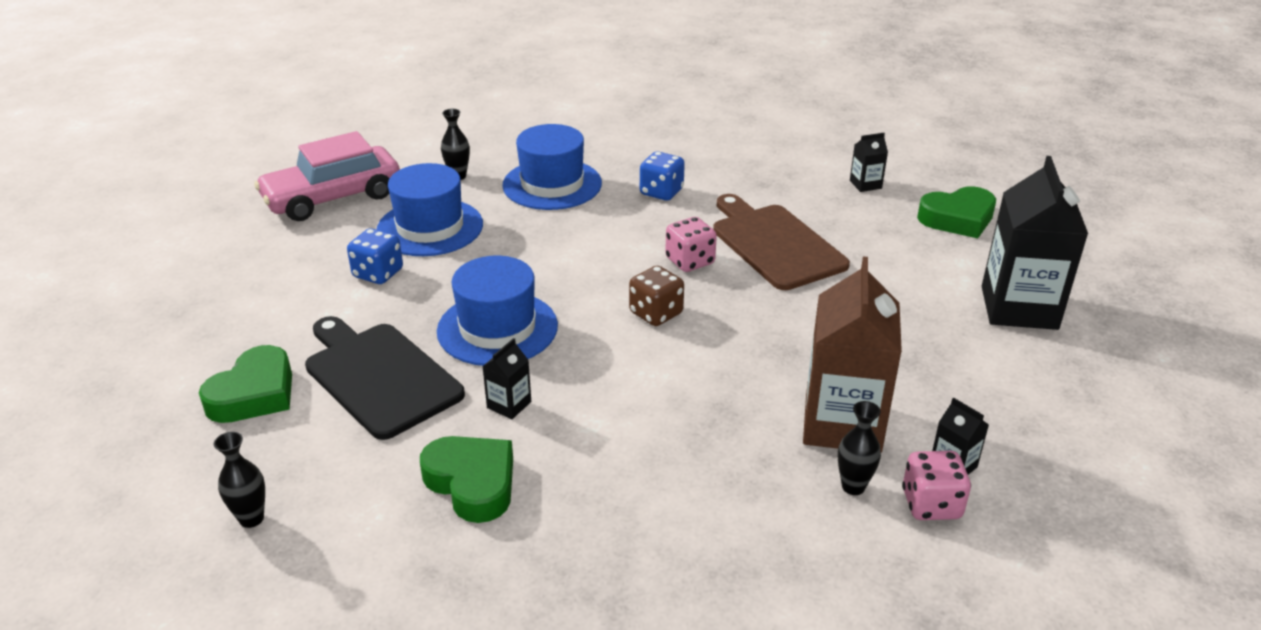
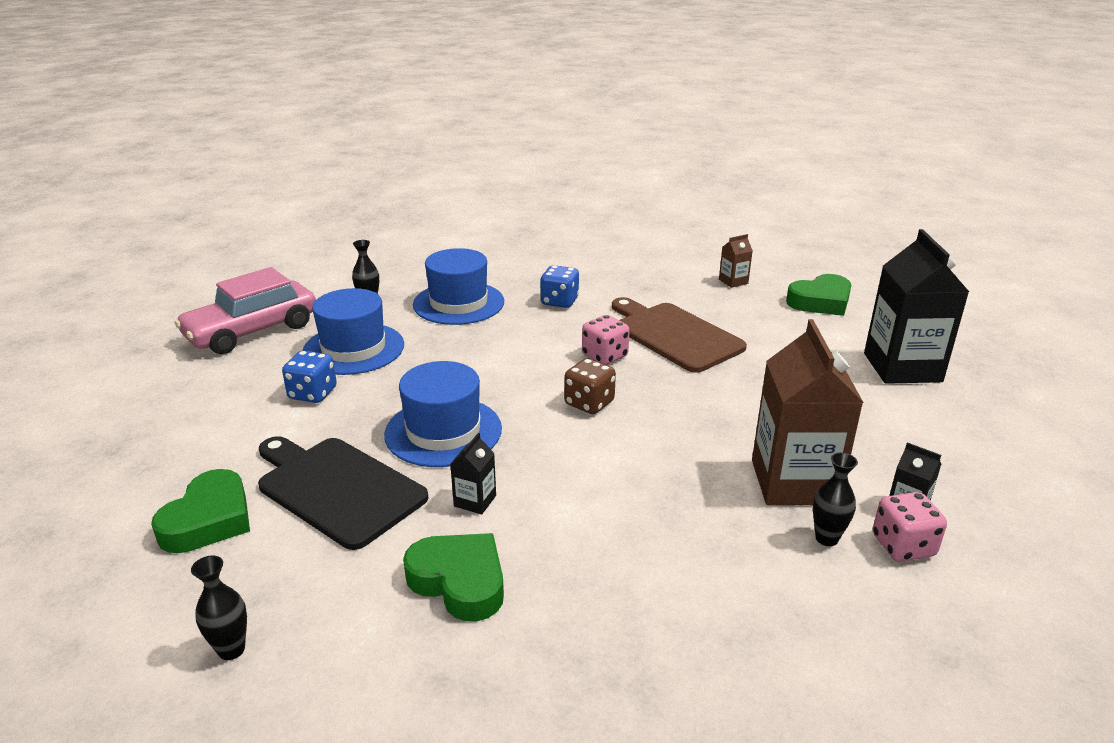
camera: 10 degrees left, 5 degrees down
(865, 184) = (733, 281): black carton -> brown carton

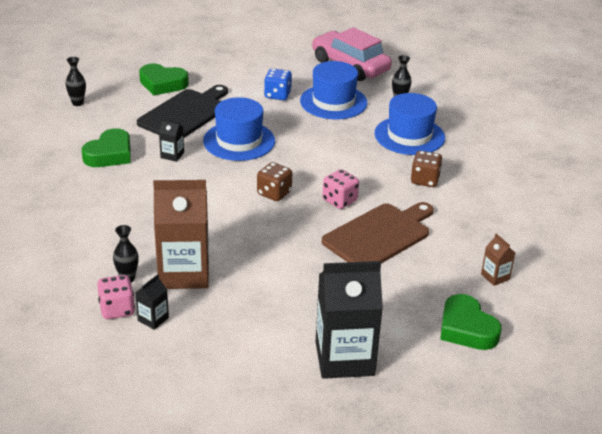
camera: 85 degrees right, 5 degrees up
(559, 301) = (425, 180): blue dice -> brown dice

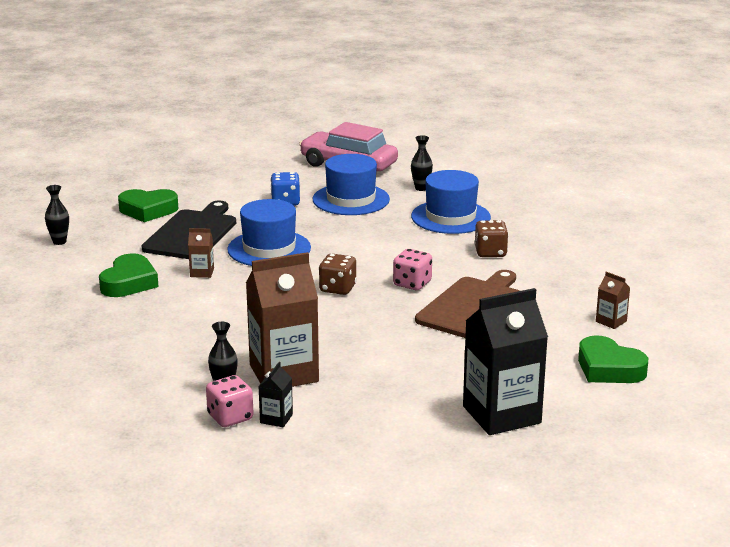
camera: 15 degrees left, 10 degrees down
(172, 155) = (202, 272): black carton -> brown carton

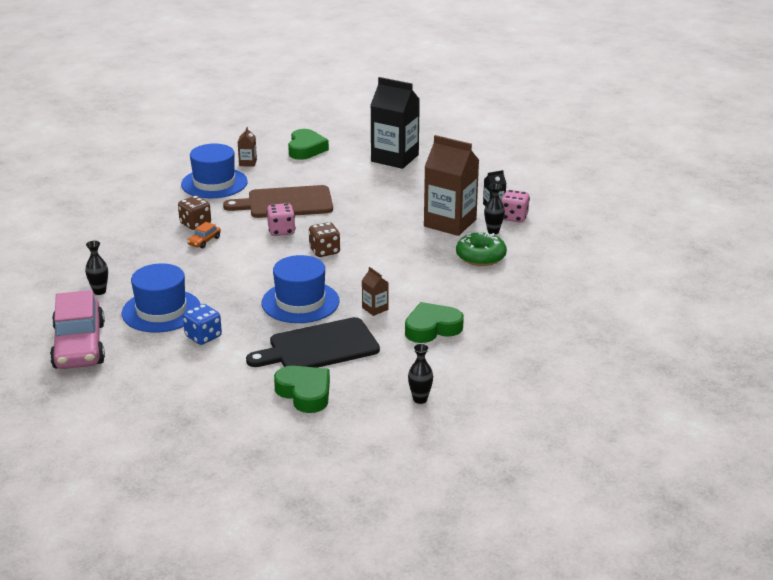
camera: 130 degrees left, 5 degrees up
(191, 357) = (480, 256): none -> green donut
(447, 246) = (204, 241): none -> orange car
(450, 217) = (148, 258): blue hat -> blue hat (214, 183)

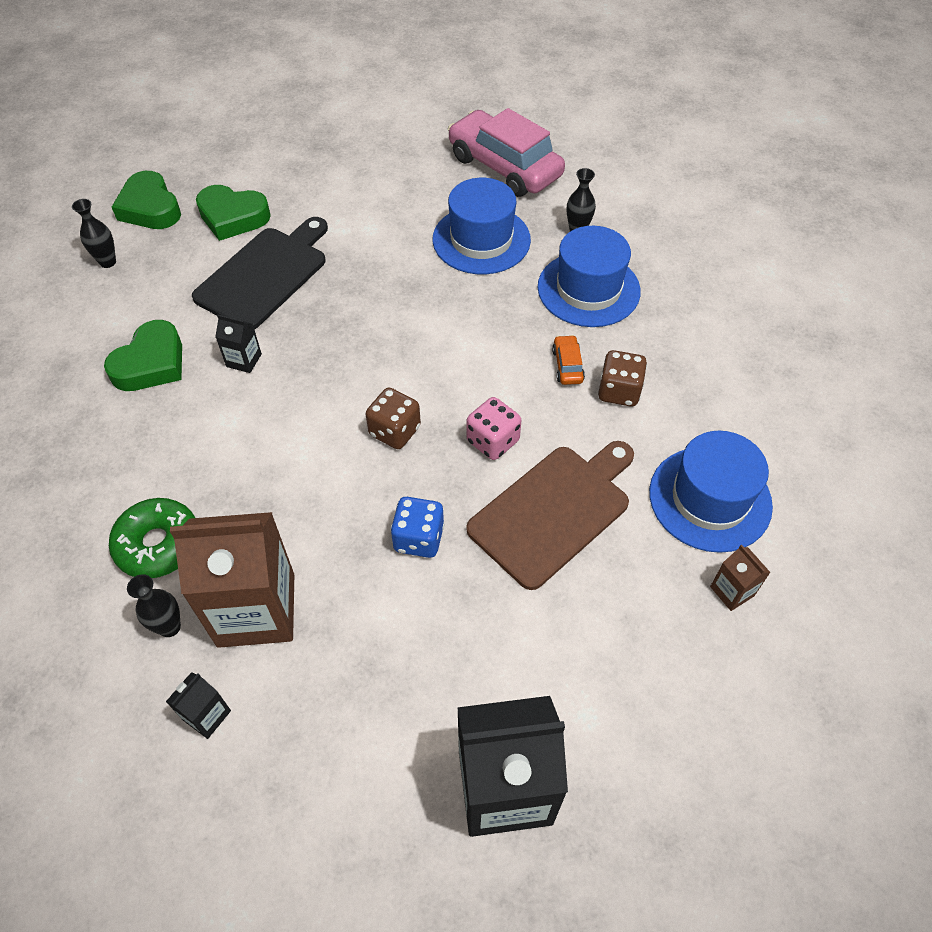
camera: 145 degrees right, 25 degrees up
(203, 337) = (400, 230): blue dice -> blue dice (418, 538)
(300, 302) = (343, 326): blue hat -> blue hat (588, 289)
(306, 149) = (693, 708): green heart -> green heart (150, 208)
(375, 308) = (244, 360): brown carton -> black carton
(514, 217) = (151, 696): pink dice -> none

